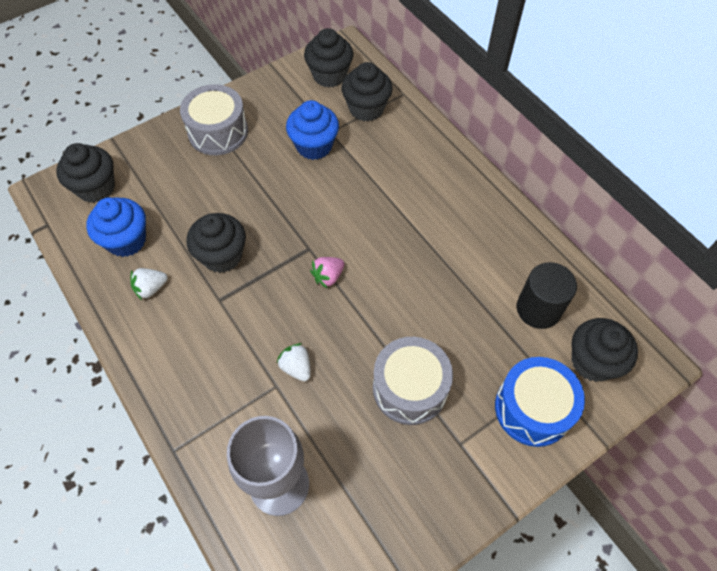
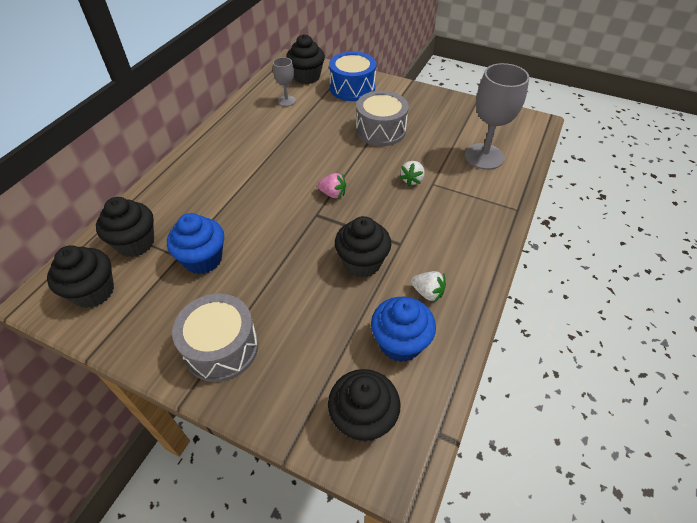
camera: 120 degrees left, 10 degrees down
(538, 309) = (286, 101): black cylinder -> grey goblet

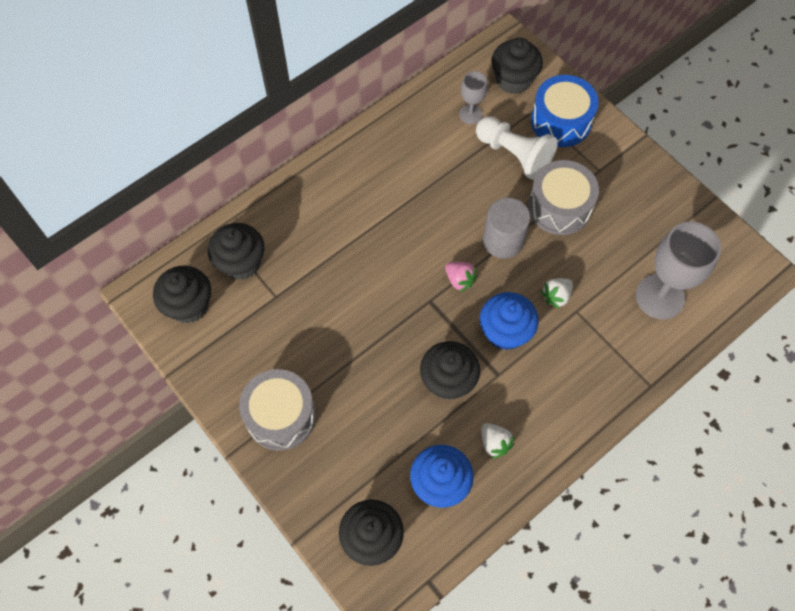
camera: 25 degrees right, 15 degrees up
(203, 259) = (297, 310): blue cupcake -> blue cupcake (505, 332)
(331, 113) = (514, 155): none -> white pawn
(352, 160) = (503, 241): none -> grey cylinder

